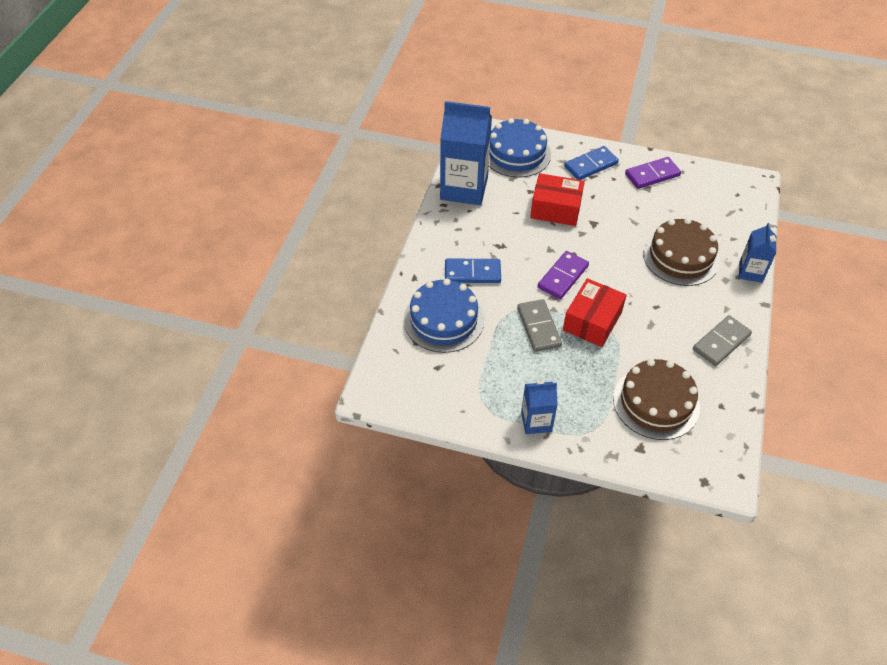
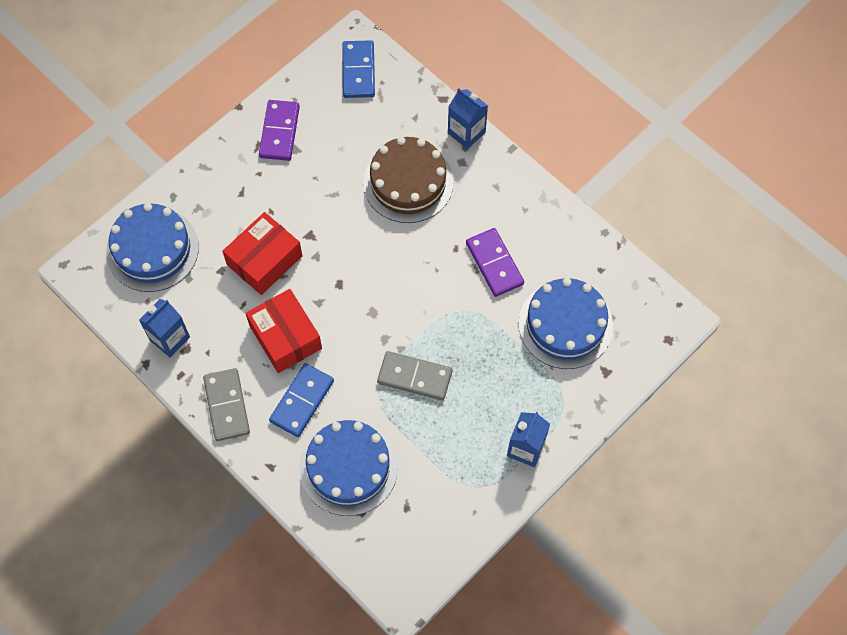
camera: 60 degrees left, 15 degrees up
(464, 188) = (169, 338): blue carton -> blue carton, size x0.52
(562, 277) = (363, 313): purple domino -> purple domino (494, 264)
(590, 165) = (223, 183): blue domino -> blue domino (358, 71)
(592, 321) = (438, 320): red box -> red box (285, 337)
(656, 402) = (565, 324): brown cake -> blue cake
(721, 342) = (532, 219): grey domino -> grey domino (226, 405)

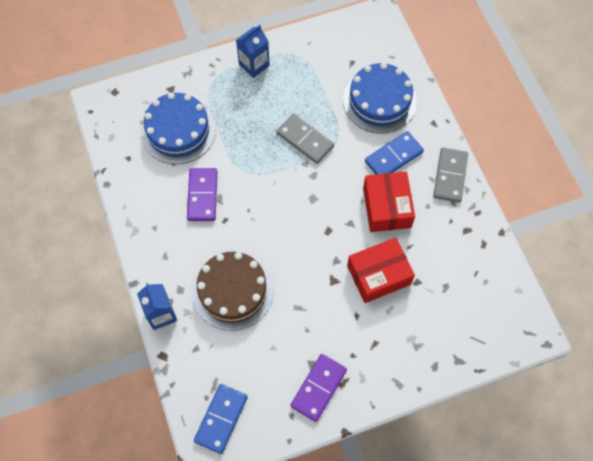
camera: 155 degrees left, 0 degrees up
(152, 249) = (467, 324): blue cake -> none
(169, 338) = (477, 243): blue carton -> none

